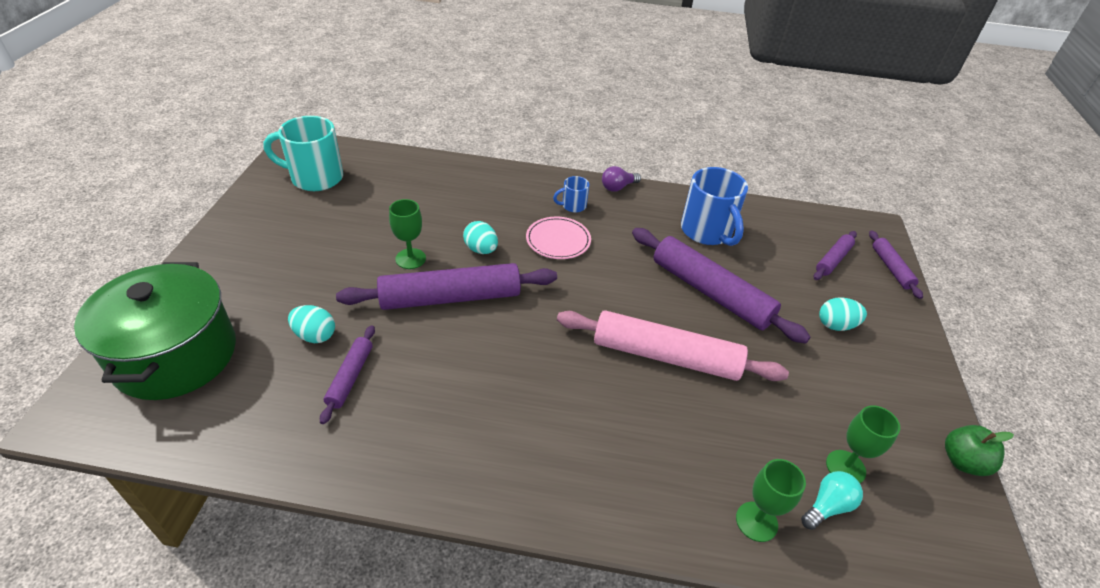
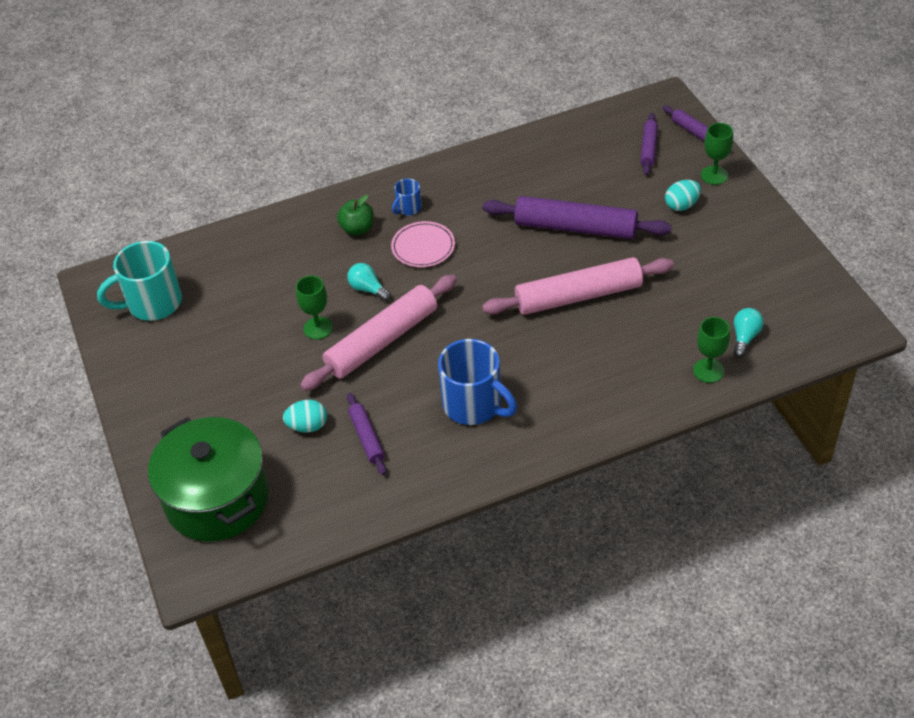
camera: 25 degrees left, 5 degrees up
(450, 298) = (382, 341): purple rolling pin -> pink rolling pin
(481, 250) = (368, 289): turquoise egg -> turquoise light bulb
(618, 187) = (431, 169): purple light bulb -> none
(707, 232) = (536, 174): blue mug -> blue mug (474, 405)
(845, 467) = (742, 306): green goblet -> green goblet (714, 175)
(963, 461) = (811, 262): green apple -> green apple (357, 229)

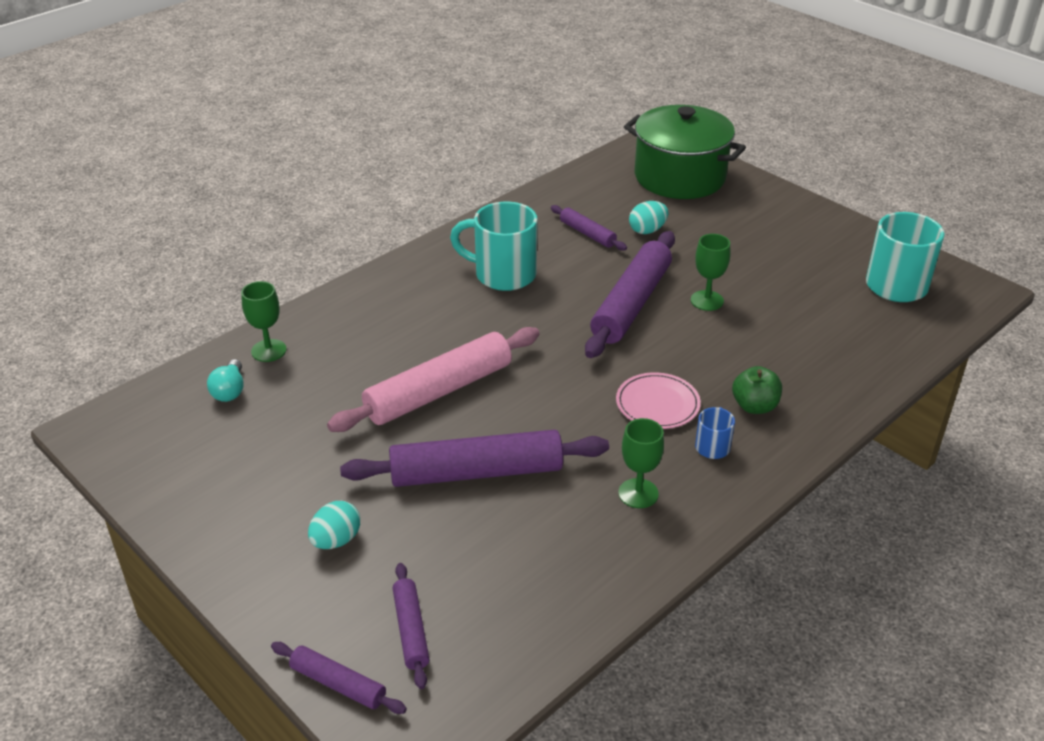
camera: 155 degrees right, 10 degrees down
(368, 289) = (685, 346): turquoise light bulb -> none
(382, 341) = (631, 304): pink rolling pin -> purple rolling pin
(474, 405) = (503, 274): blue mug -> turquoise mug
(714, 175) = (294, 604): green goblet -> green goblet (638, 493)

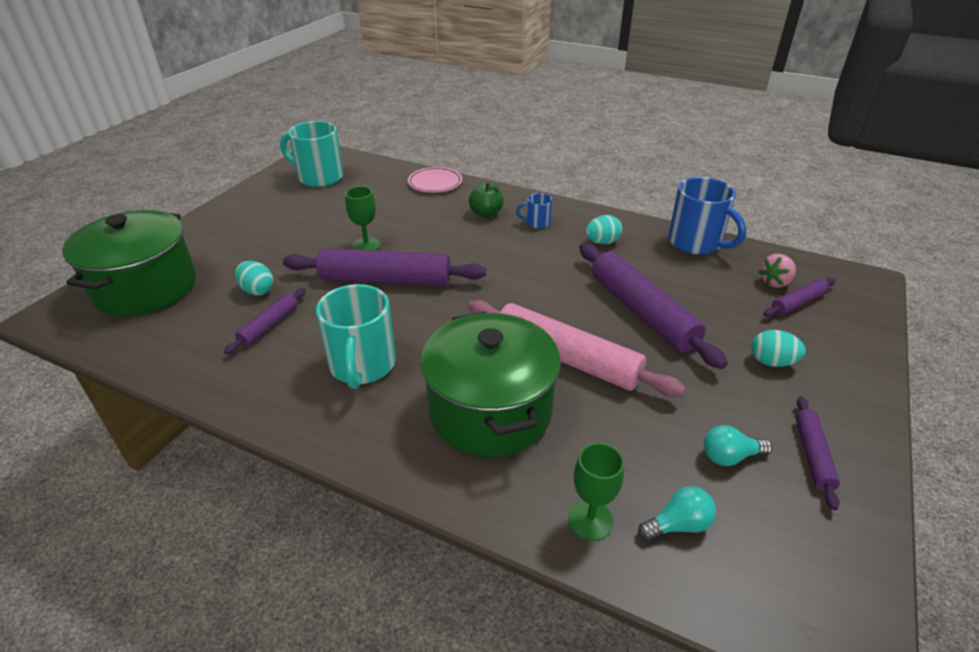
camera: 110 degrees left, 0 degrees up
(258, 447) = (730, 456): none -> turquoise light bulb
(338, 684) = (867, 320): purple rolling pin -> purple rolling pin (813, 455)
(405, 330) = (490, 410): none -> green pot
(463, 632) = (775, 282): none -> pink strawberry
(595, 594) = (696, 243): none -> blue mug
(638, 493) = (602, 242): green goblet -> turquoise egg
(657, 404) = (508, 248): pink plate -> pink plate (435, 182)

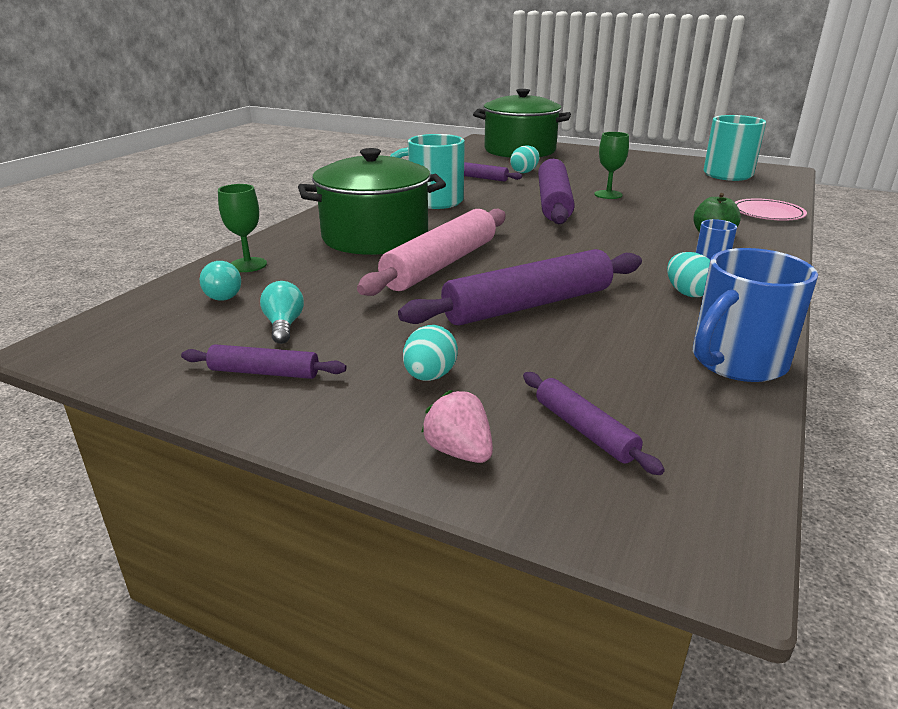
camera: 90 degrees right, 10 degrees down
(775, 282) = (643, 419): pink strawberry -> pink strawberry (459, 452)

